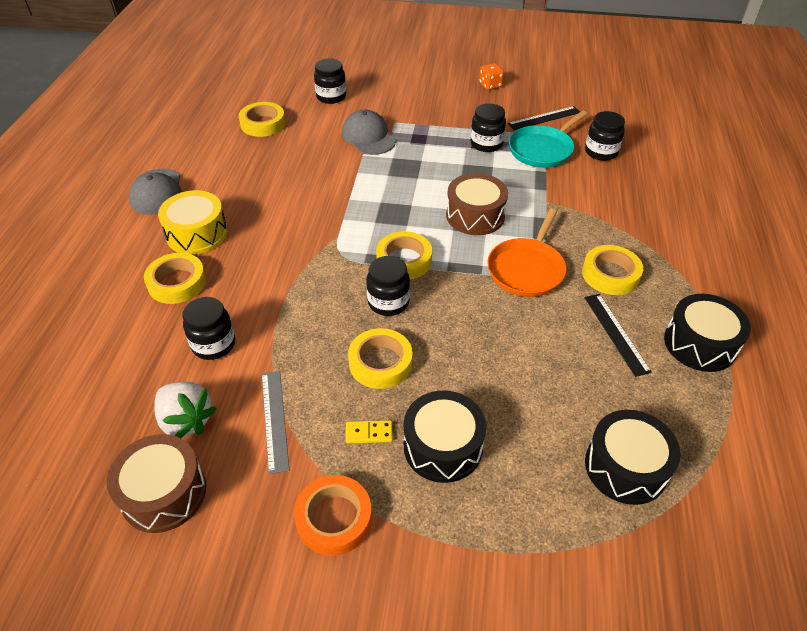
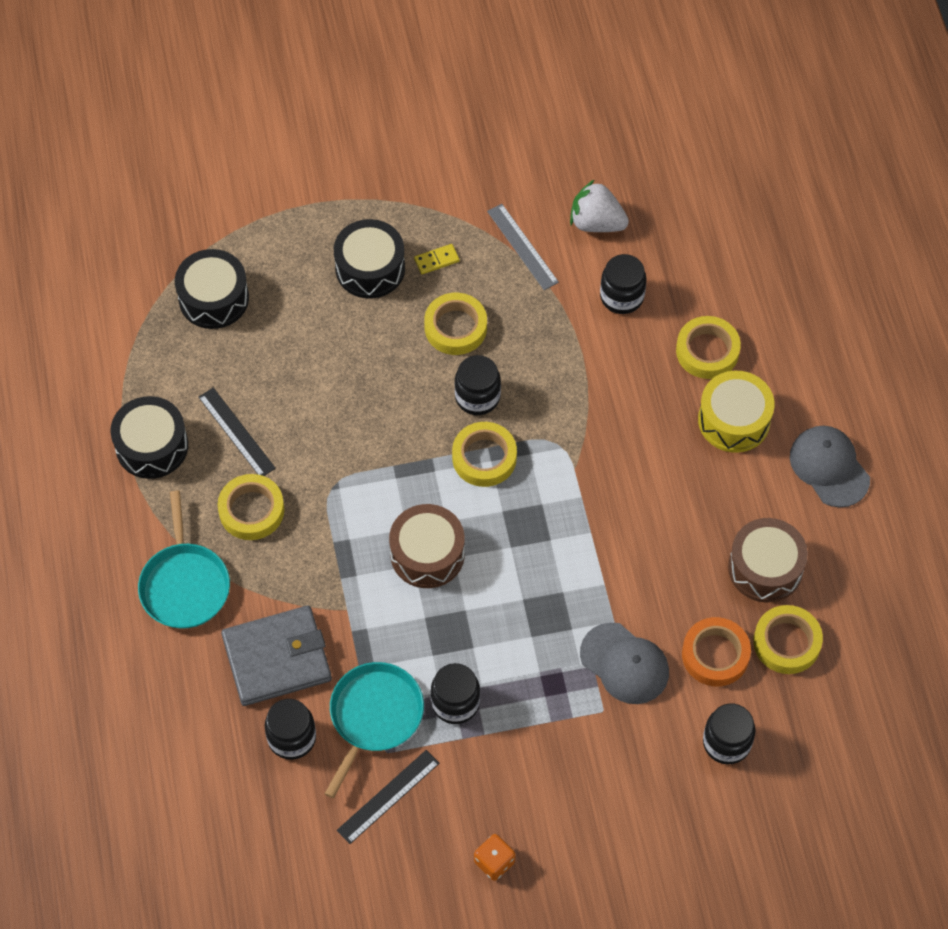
camera: 160 degrees right, 15 degrees up
(164, 493) = (574, 166): brown drum -> brown drum (765, 568)
(334, 518) = (434, 189): orange tape -> orange tape (715, 655)
(527, 269) = (345, 488): orange pan -> none
(604, 189) = (277, 658): none -> grey wallet
(672, 242) = (184, 584): none -> turquoise pan

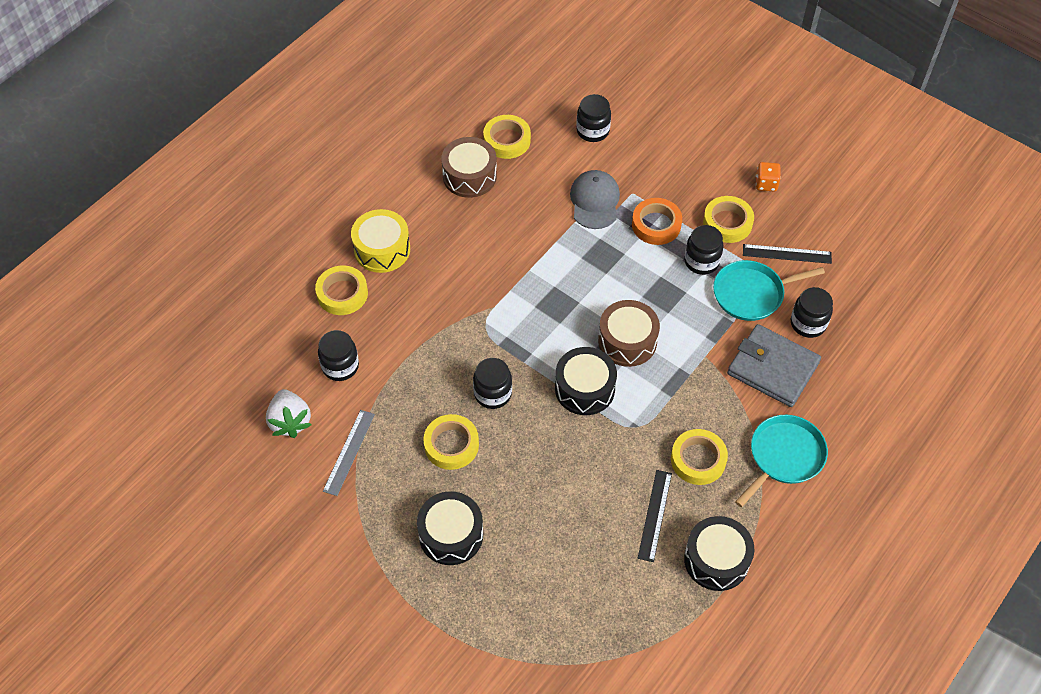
camera: 130 degrees left, 5 degrees down
(213, 298) = (569, 620): black drum -> black drum (584, 389)
(436, 260) = (407, 497): yellow domino -> none
(484, 457) = (533, 358): yellow tape -> yellow tape (727, 223)
(715, 655) = (546, 166): orange tape -> orange tape (656, 225)
(829, 467) = (372, 186): grey cap -> none

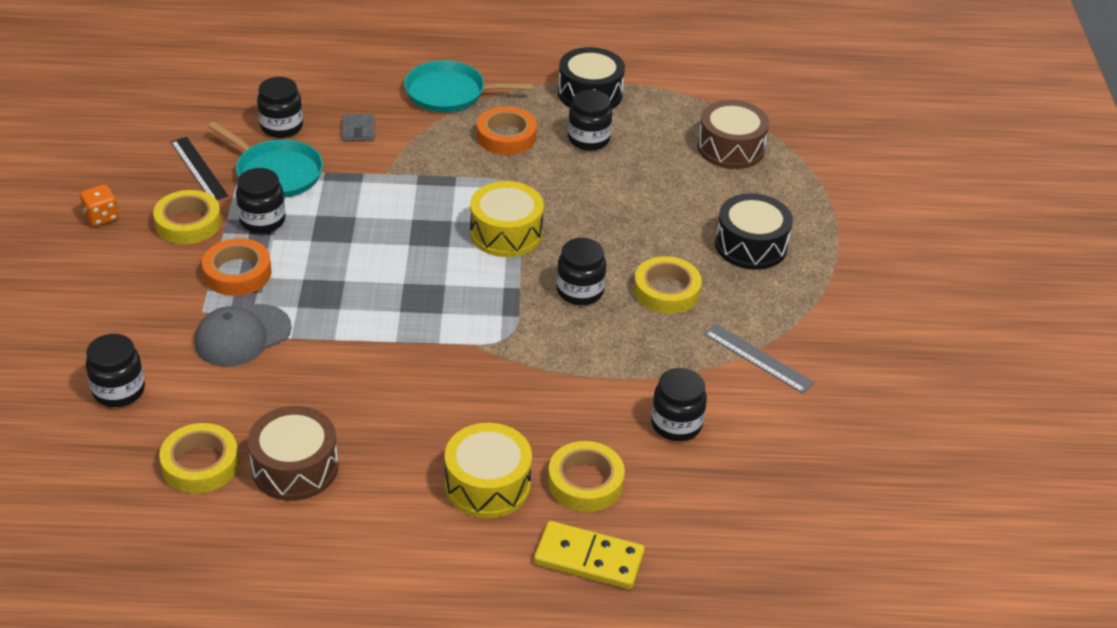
camera: 130 degrees left, 15 degrees down
(290, 421) = (781, 424): white strawberry -> none
(294, 262) = (589, 558): none -> yellow domino
(349, 452) = (758, 358): grey ruler -> grey ruler turned 60 degrees clockwise
(584, 389) = (506, 233): black drum -> yellow drum
(627, 341) = (419, 229): brown drum -> brown drum (730, 148)
(654, 515) = (588, 139): black ruler -> black jar
(698, 460) = (506, 136): yellow tape -> orange tape
(772, 368) = (358, 130): grey wallet -> grey wallet, size x0.44

